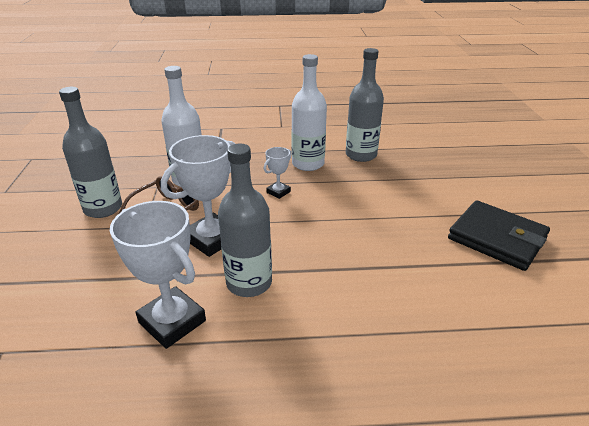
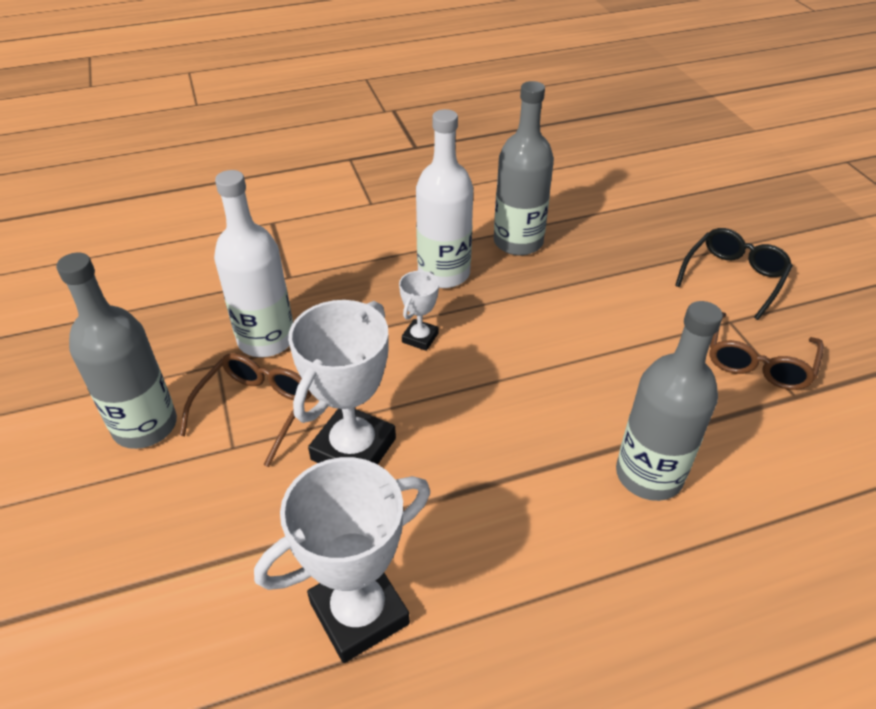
camera: 15 degrees left, 10 degrees up
(172, 321) = (359, 613): white trophy -> white trophy turned 60 degrees counterclockwise
(249, 282) = (444, 516): grey bottle -> grey bottle (649, 475)
(497, 238) = (758, 362): black wallet -> brown glasses
(498, 191) = (734, 277): none -> black glasses

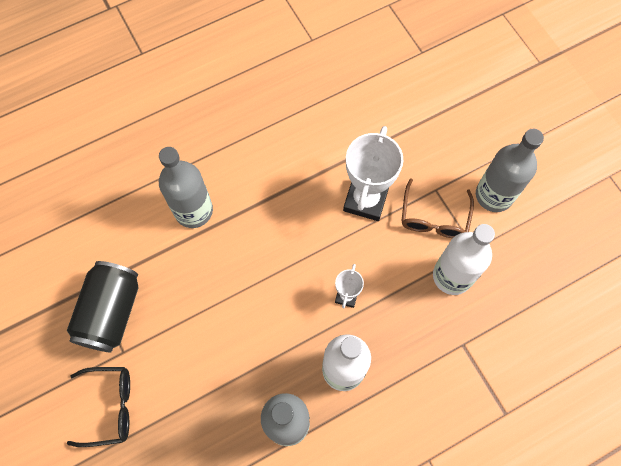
camera: 170 degrees right, 25 degrees up
(359, 613) = (336, 113): white trophy -> none
(734, 277) = (110, 406): black glasses -> black glasses turned 120 degrees counterclockwise
(758, 362) = (111, 312): brown glasses -> black can

